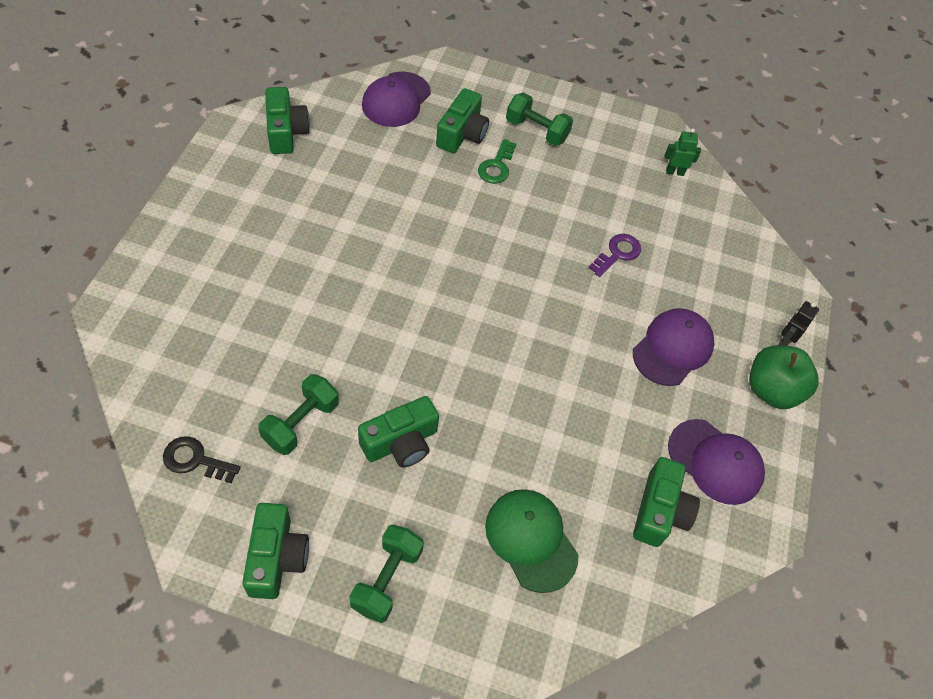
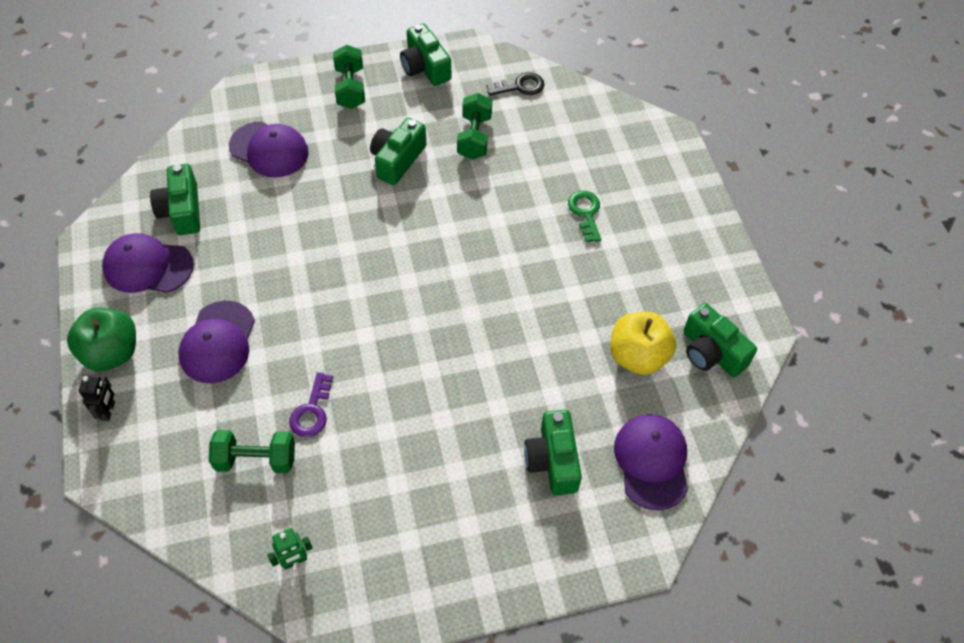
camera: 155 degrees right, 0 degrees up
(342, 158) = (638, 356): none -> yellow apple
(496, 166) = (490, 441): green key -> green key (585, 213)
(531, 540) = (269, 150): green cap -> purple cap
(536, 131) = (480, 519): green dumbbell -> green dumbbell (256, 459)

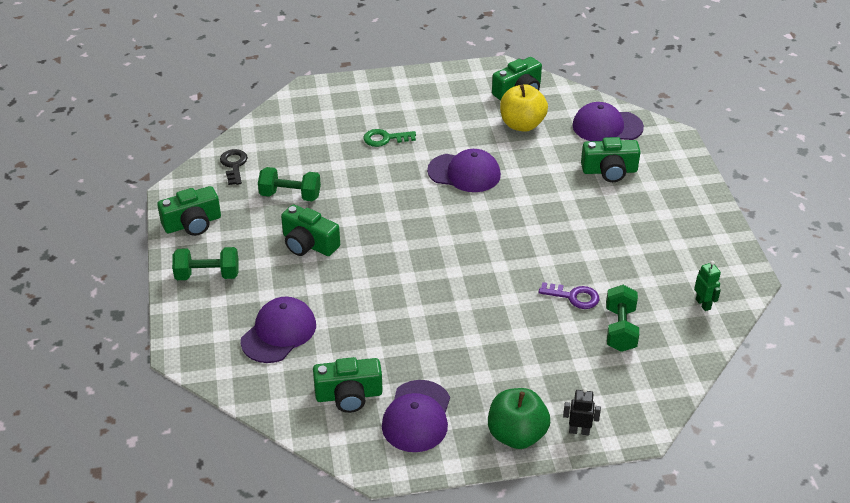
camera: 85 degrees left, 15 degrees down
(218, 342) = (506, 359): purple cap -> purple cap (464, 173)

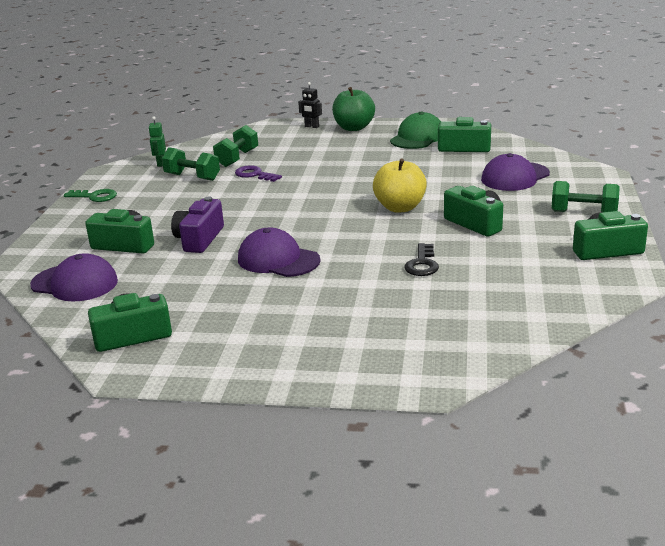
camera: 160 degrees left, 15 degrees down
(234, 165) = (558, 298): black key -> black key (422, 264)
(290, 195) = (488, 262): green dumbbell -> green dumbbell (192, 177)
(385, 138) = (349, 303): green key -> green key (95, 196)
(417, 416) = (417, 137): purple cap -> green cap
(522, 125) = (169, 297): yellow apple -> yellow apple (400, 207)
(550, 187) = (199, 239): none -> purple camera

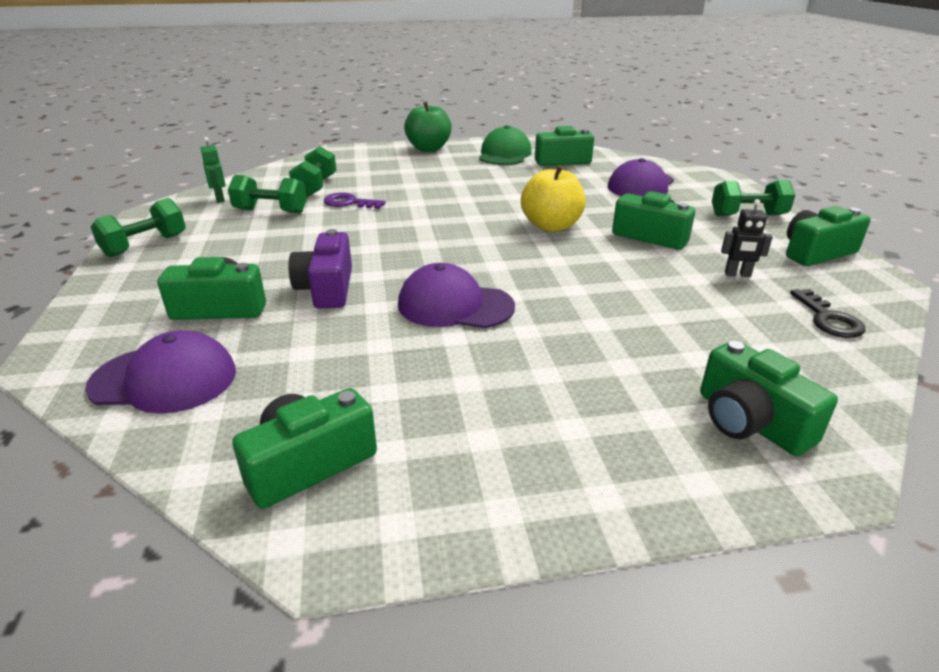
camera: 20 degrees left, 5 degrees up
(95, 196) = (145, 245): green key -> green dumbbell
(311, 126) = (381, 150): black robot -> black robot (737, 274)
(413, 352) = (750, 422): none -> green camera
(422, 264) = (639, 290): black key -> black key (828, 319)

